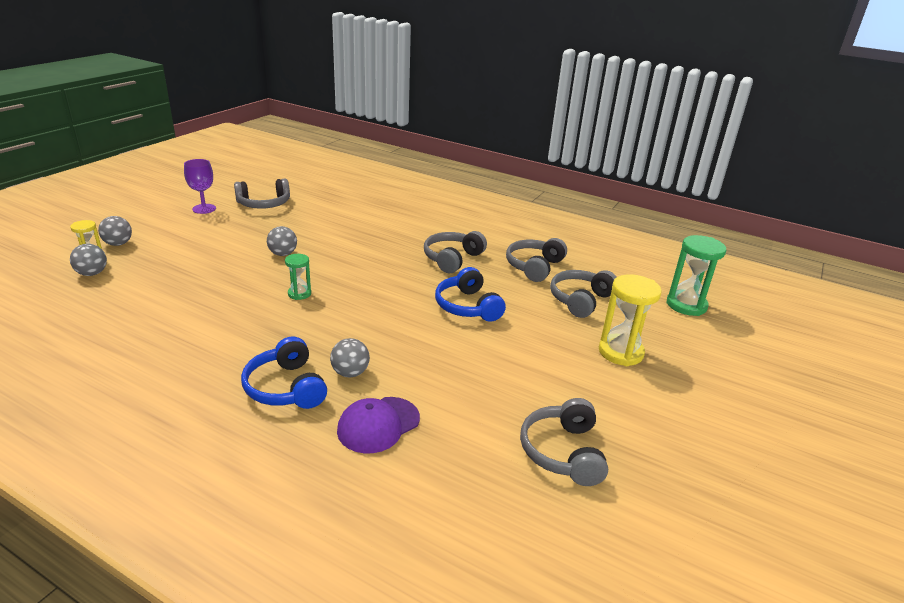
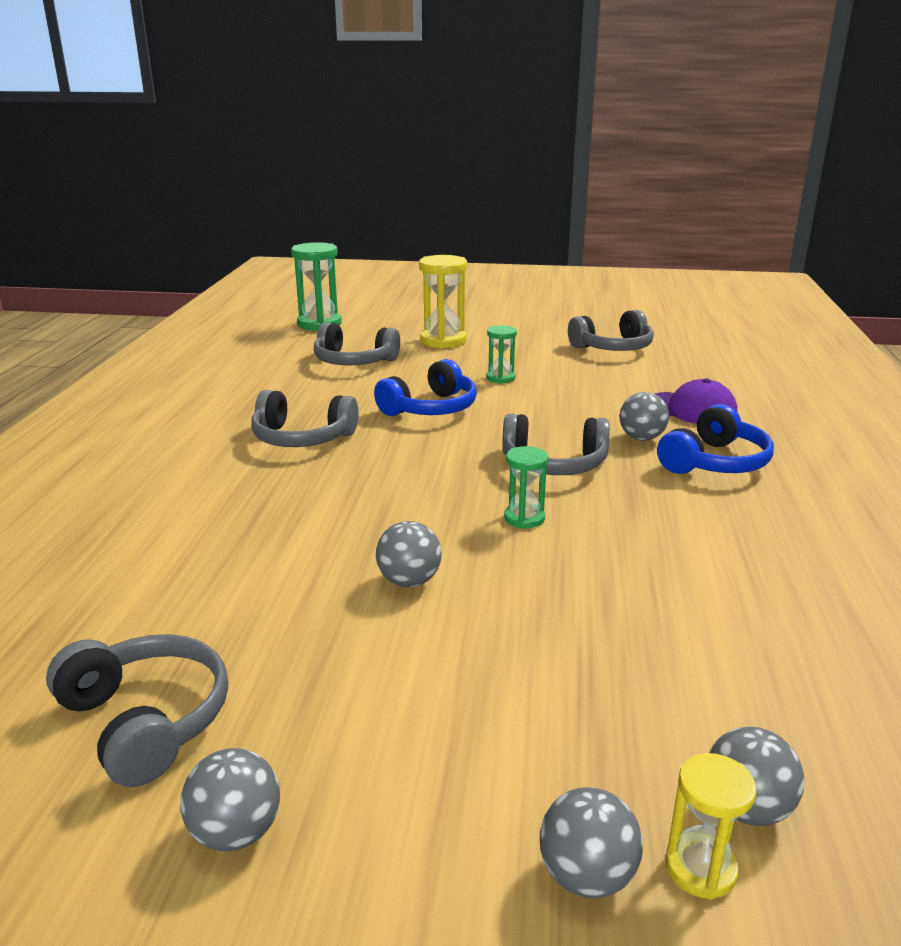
camera: 110 degrees left, 5 degrees down
(204, 209) = (236, 832): purple goblet -> grey ball
(510, 352) = (500, 378): none -> green hourglass
(534, 267) = (285, 389): grey headphones -> grey headphones (554, 464)

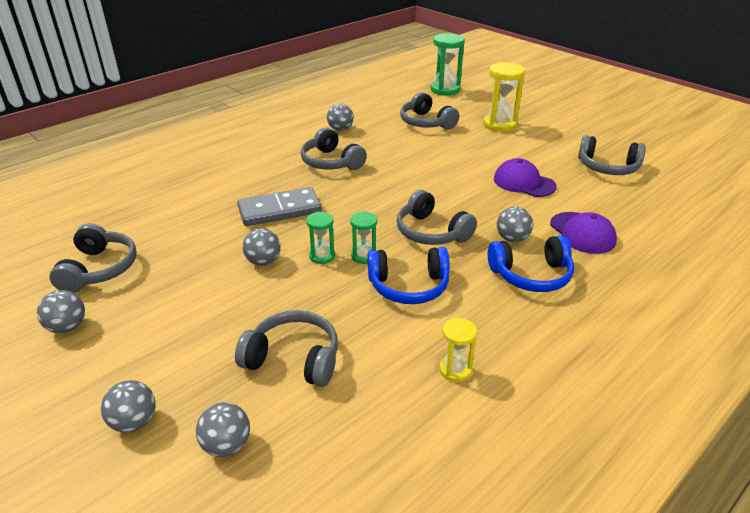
camera: 40 degrees right, 10 degrees up
(250, 399) = (340, 129): none -> grey ball
(325, 515) = (279, 210): none -> grey domino
(431, 408) = (420, 169): blue headphones -> blue headphones (409, 286)
(500, 378) = (492, 163): green hourglass -> green hourglass (322, 256)
(562, 385) = (524, 183): none -> purple cap
(642, 664) = (293, 358): none -> grey headphones
(700, 868) = (172, 451): yellow hourglass -> yellow hourglass (455, 370)

